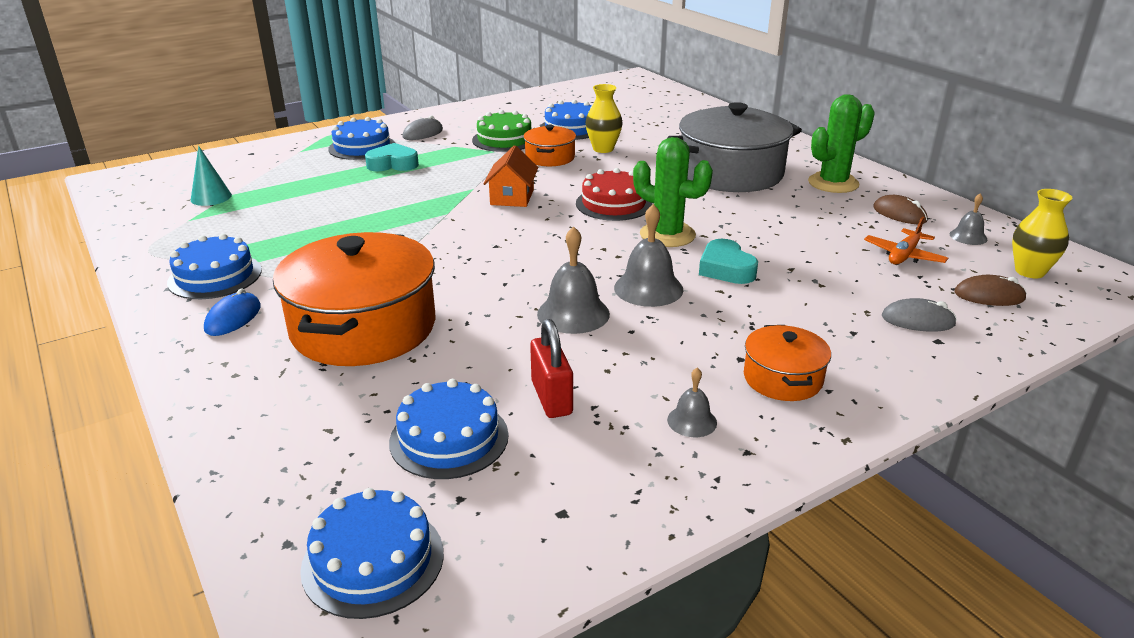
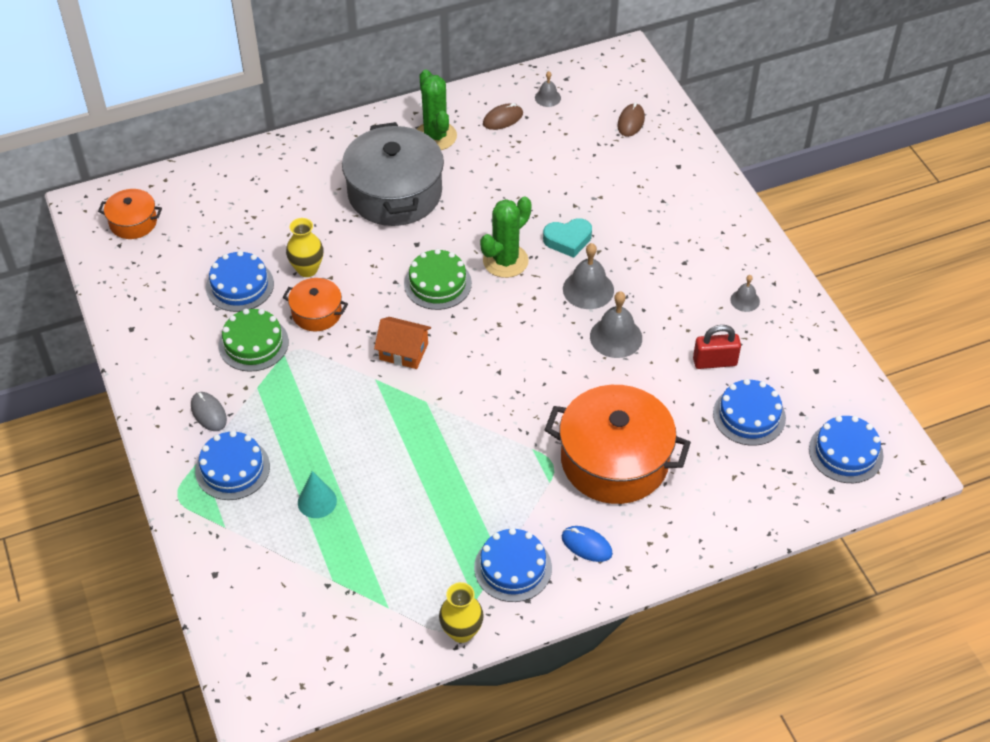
camera: 80 degrees left, 20 degrees up
(211, 197) = (335, 595): turquoise cone -> turquoise cone (317, 501)
(393, 164) = (292, 441): turquoise heart -> none
(613, 204) = (437, 283): red cake -> green cake
(782, 378) = (708, 249): orange pot -> orange pot (133, 222)
(904, 255) = (568, 141): orange plane -> none
(918, 320) = (654, 166): grey mouse -> none
(1029, 271) = (603, 90): yellow vase -> yellow vase (461, 632)

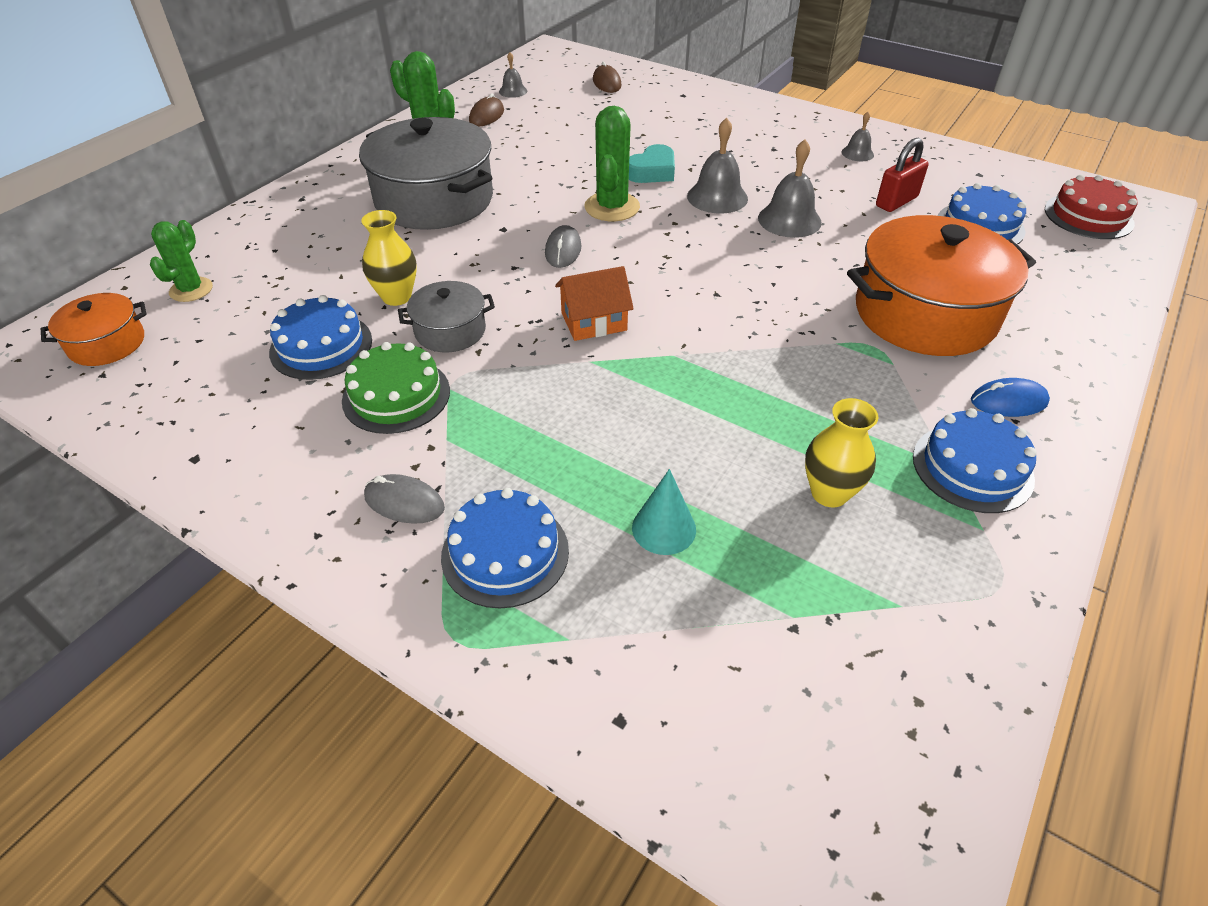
camera: 35 degrees left, 5 degrees down
(199, 201) = (191, 290): none -> green cactus
(316, 313) = (450, 331): orange pot -> grey pot
(437, 283) = (563, 250): green cake -> grey mouse
(461, 632) = (1018, 577): yellow vase -> yellow vase (829, 493)
(845, 452) = (1088, 216): blue cake -> red cake

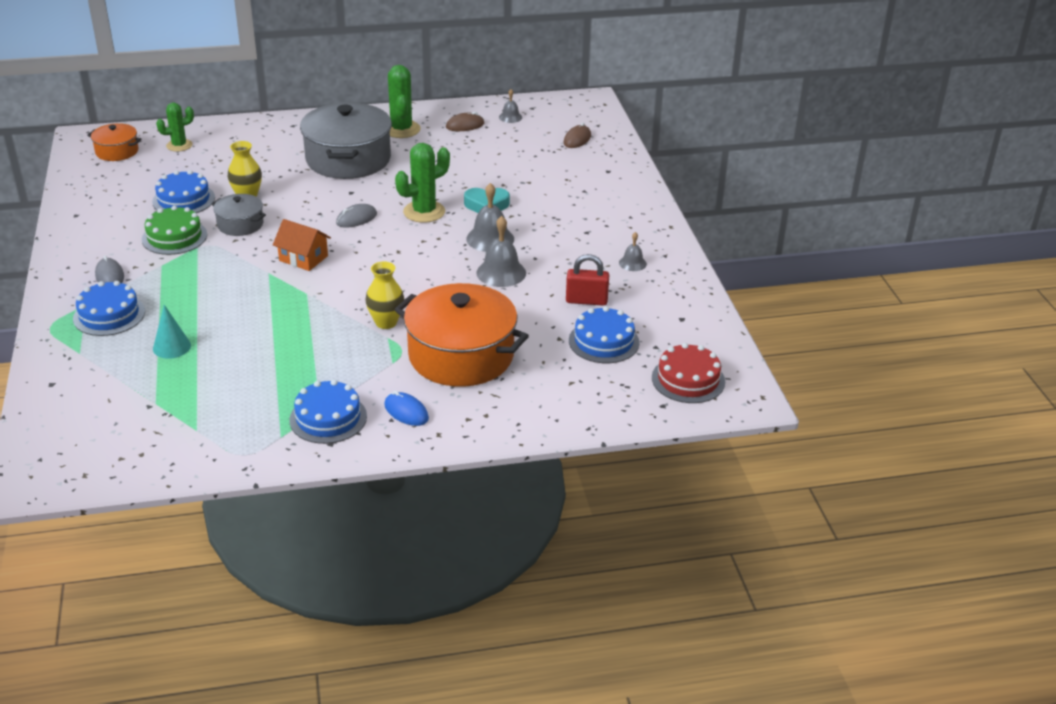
camera: 45 degrees right, 10 degrees down
(829, 493) = (252, 382): yellow vase -> yellow vase (386, 322)

